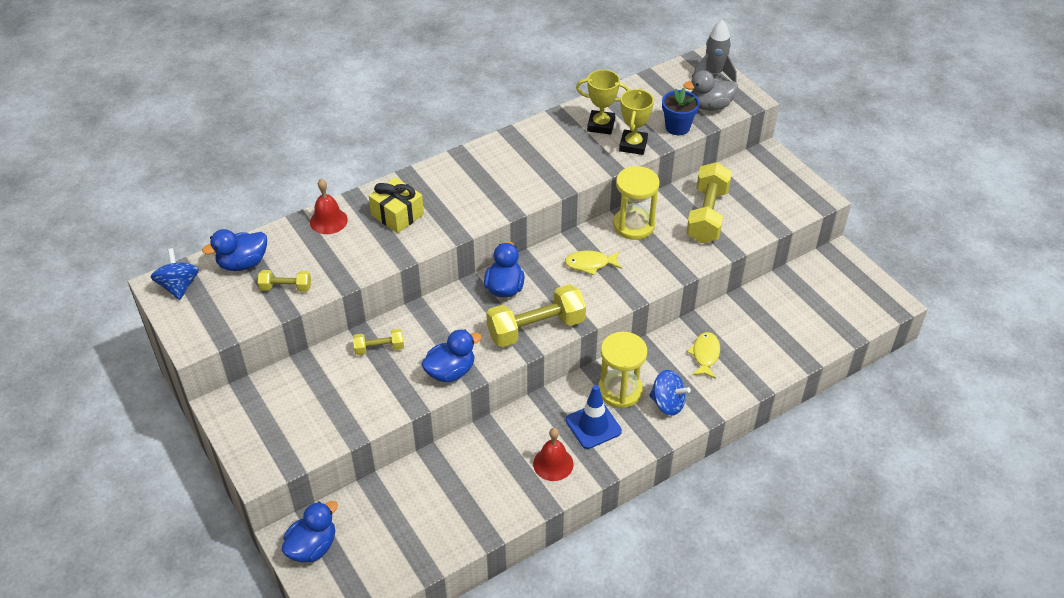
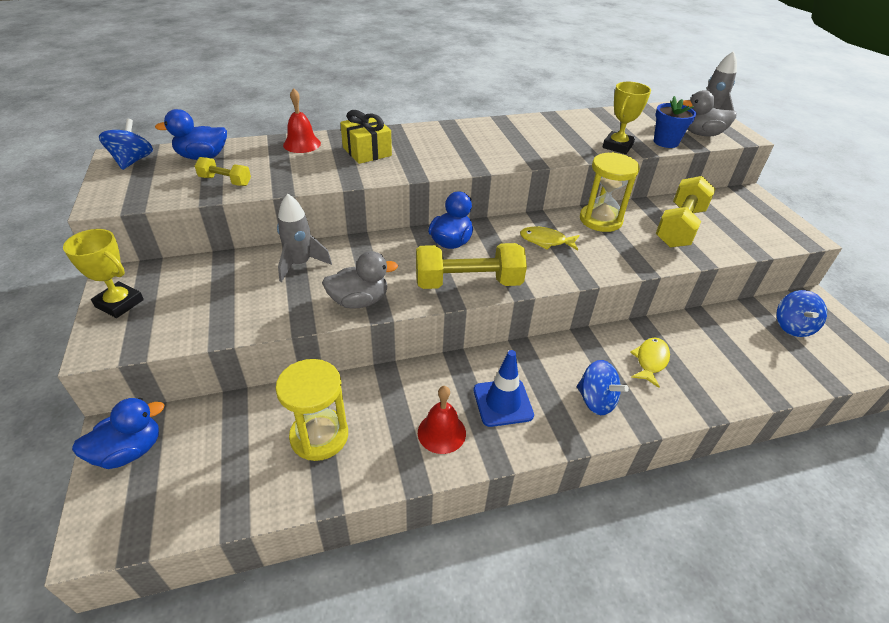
camera: 15 degrees right, 5 degrees down
(379, 348) = (300, 264): yellow dumbbell -> grey rocket
(450, 371) = (359, 301): blue duck -> grey duck
(601, 125) = (589, 128): yellow trophy -> yellow trophy (119, 303)
(620, 390) = (545, 373): yellow hourglass -> yellow hourglass (319, 436)
(820, 288) = (792, 326): none -> blue spinning top

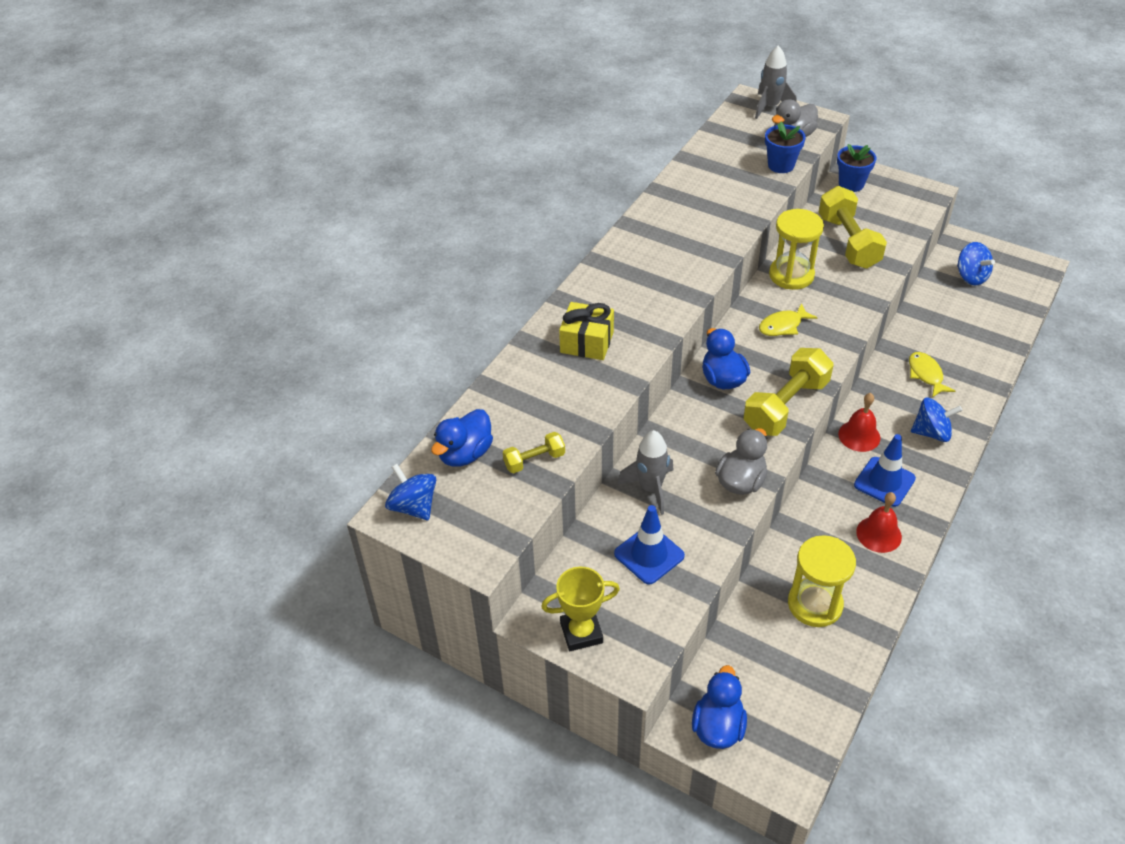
camera: 40 degrees left, 5 degrees up
(231, 295) = (649, 555): none -> blue traffic cone
(302, 144) = (520, 375): red bell -> red bell (859, 436)
(617, 146) = (755, 195): yellow trophy -> none
(735, 200) = (851, 184): none -> blue flower pot

